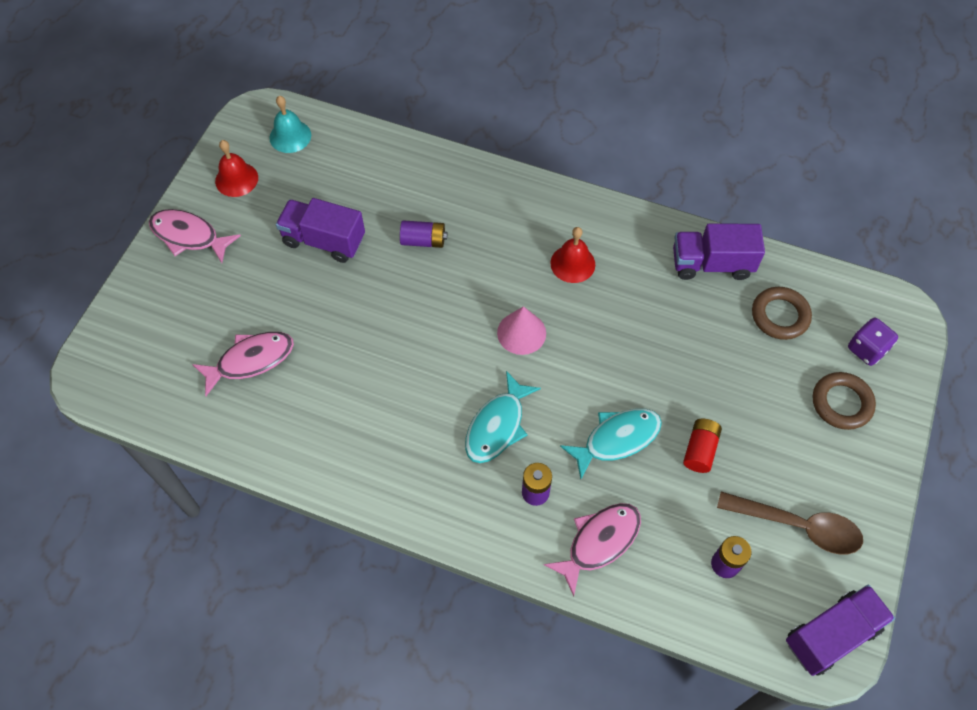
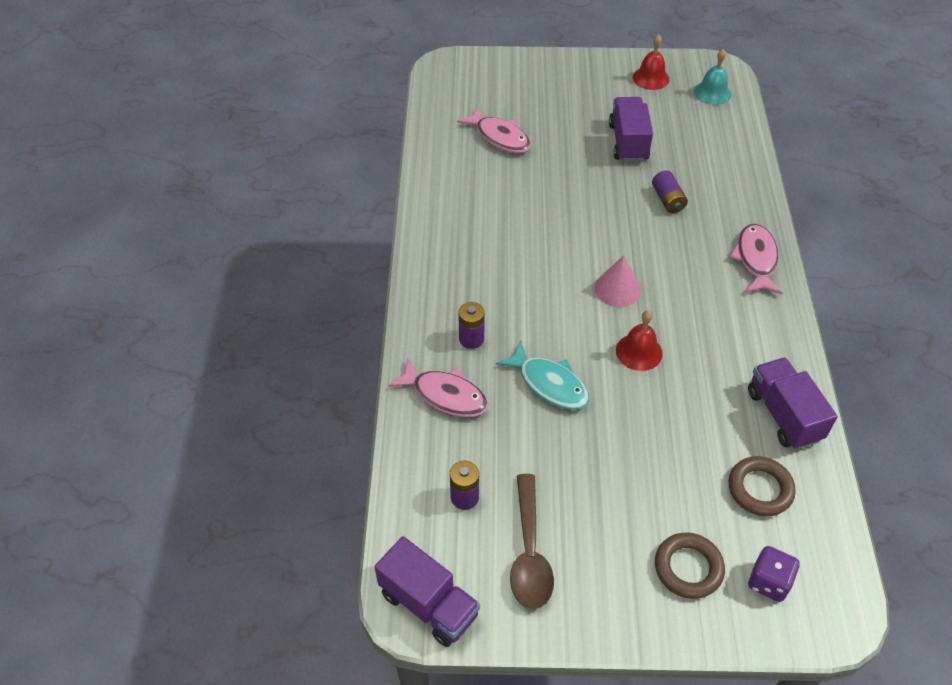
camera: 70 degrees right, 10 degrees down
(189, 236) = (584, 71): pink fish -> pink fish (756, 259)
(497, 426) = (520, 297): turquoise fish -> none
(572, 263) = (711, 306): red bell -> red bell (639, 352)
(700, 450) = (570, 451): red battery -> none

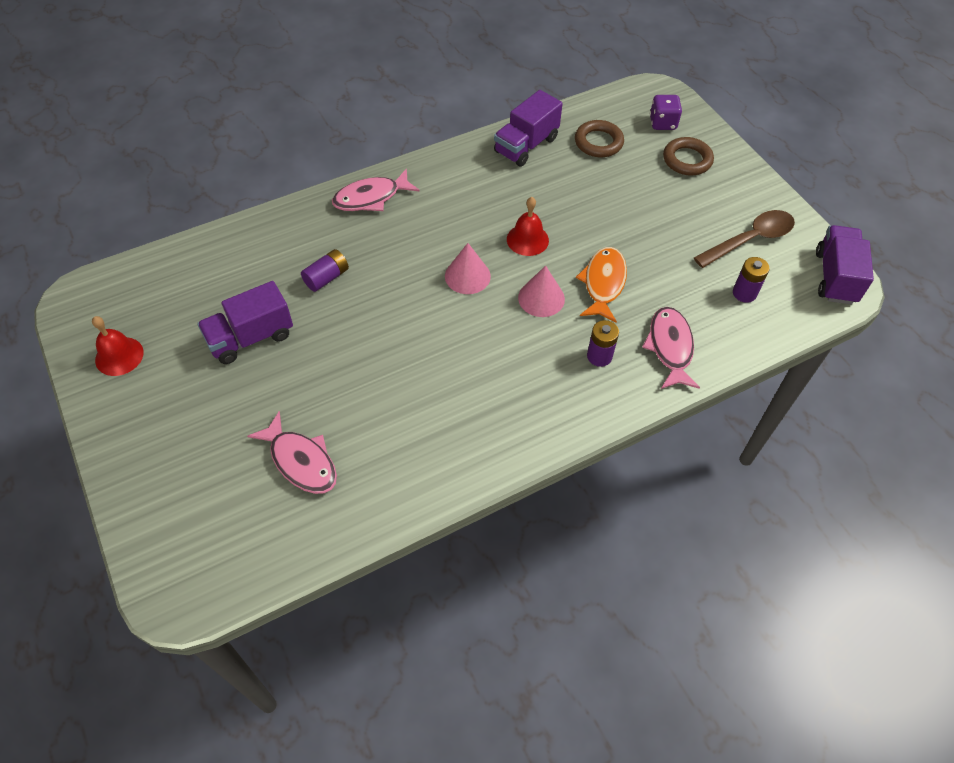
camera: 120 degrees left, 5 degrees up
(500, 137) = (301, 461): pink fish -> pink fish turned 120 degrees clockwise
(549, 384) = (603, 283): turquoise fish -> orange fish
(560, 329) = (541, 298): none -> pink cone
(712, 92) = (127, 293): turquoise bell -> none

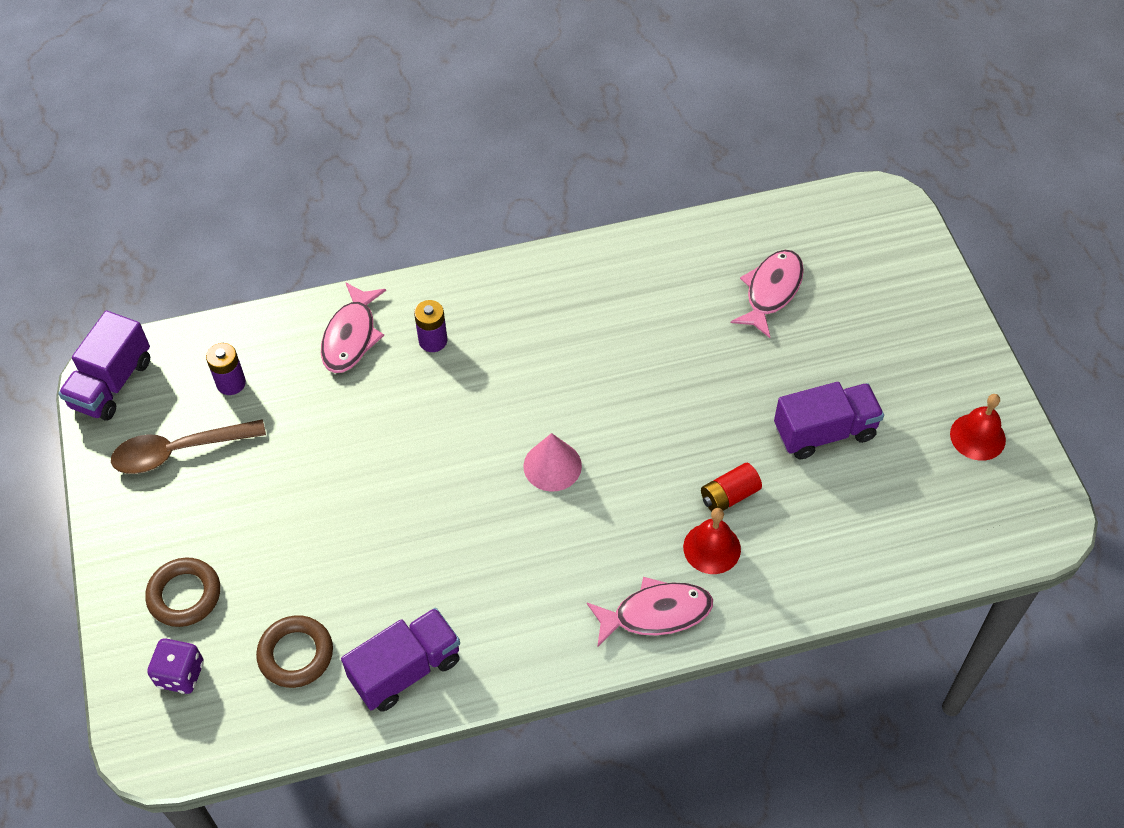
camera: 165 degrees left, 0 degrees up
(301, 461) = (771, 291): pink fish -> pink fish turned 60 degrees clockwise
(326, 277) = (729, 496): purple battery -> red battery
(527, 239) = (460, 504): red bell -> red bell (712, 548)
(541, 298) = (472, 420): pink cone -> none
(603, 283) = (390, 425): orange fish -> none

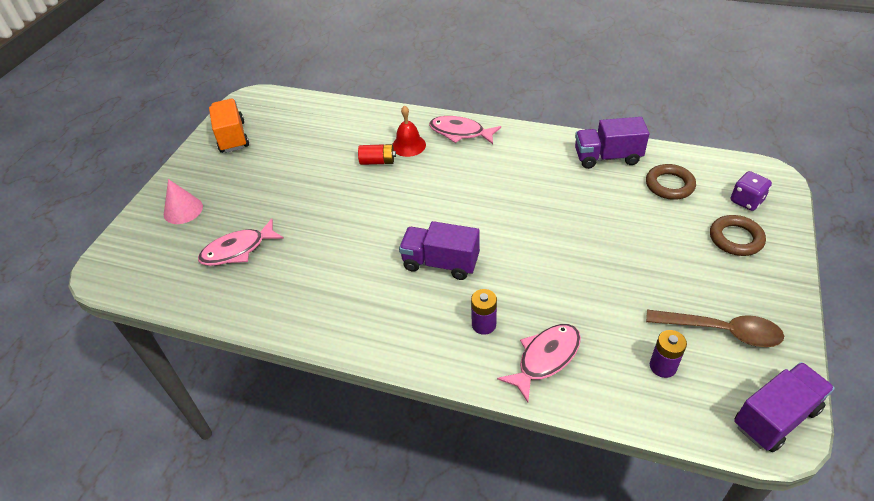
camera: 145 degrees left, 10 degrees down
(552, 466) = (460, 213): pink cone -> pink cone (183, 210)
(824, 432) = (299, 168): purple truck -> purple truck (440, 263)
(977, 436) = (232, 137): red bell -> orange truck

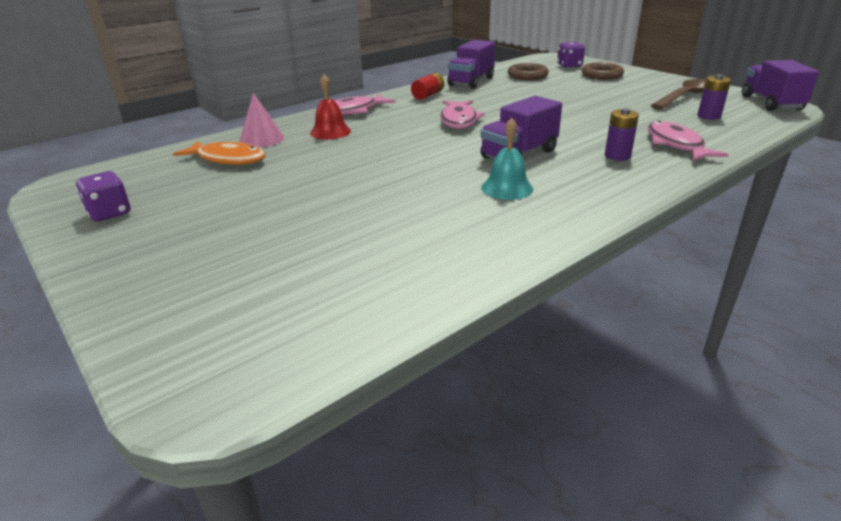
camera: 60 degrees left, 15 degrees down
(183, 210) = (190, 280): pink cone -> pink cone (261, 139)
(232, 137) = (109, 213): orange truck -> purple dice
(238, 250) = (346, 253): pink fish -> pink fish (459, 120)
(328, 131) = (228, 159): none -> orange fish
(370, 281) = (507, 188): none -> turquoise bell
(377, 161) = (328, 148): red battery -> red battery (428, 95)

